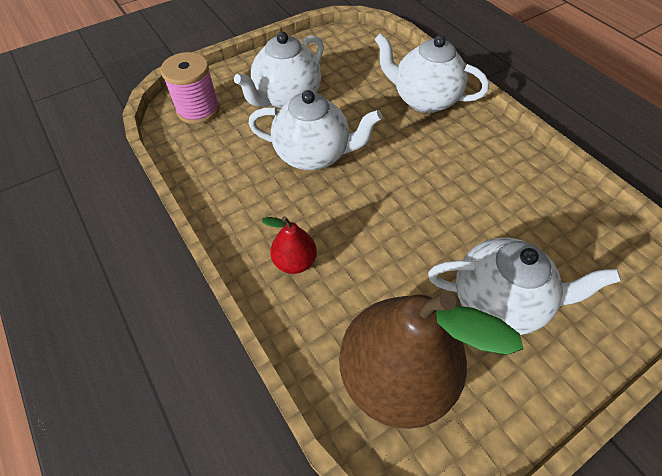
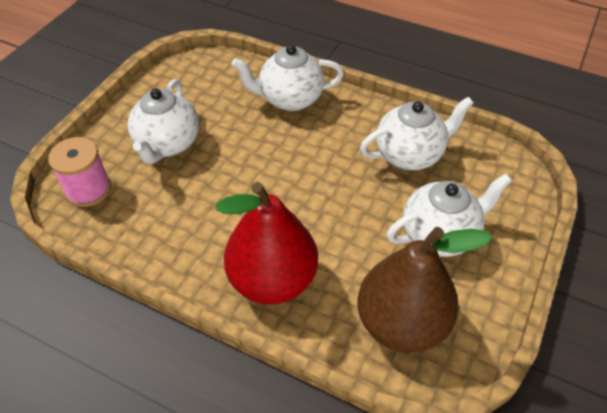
camera: 30 degrees left, 5 degrees down
(295, 261) = (272, 280): red pear -> red pear, size x2.19
(314, 154) = (228, 185): white teapot -> white teapot (410, 155)

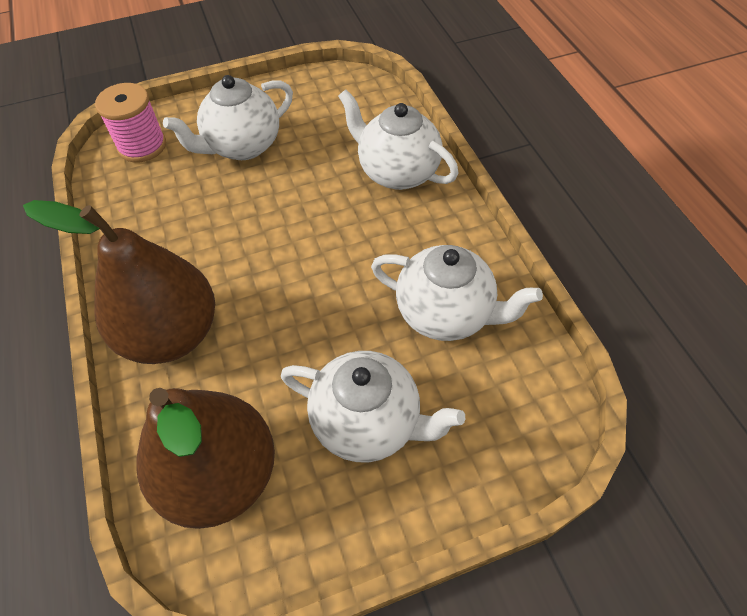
camera: 45 degrees right, 5 degrees up
(272, 280) = (171, 334): red pear -> brown pear

